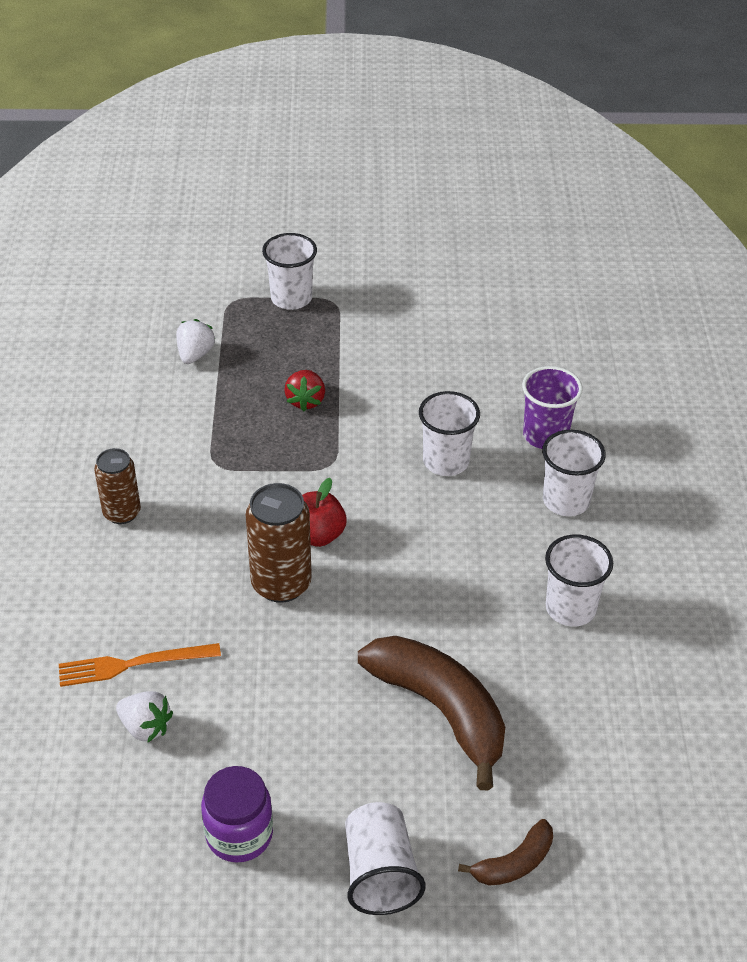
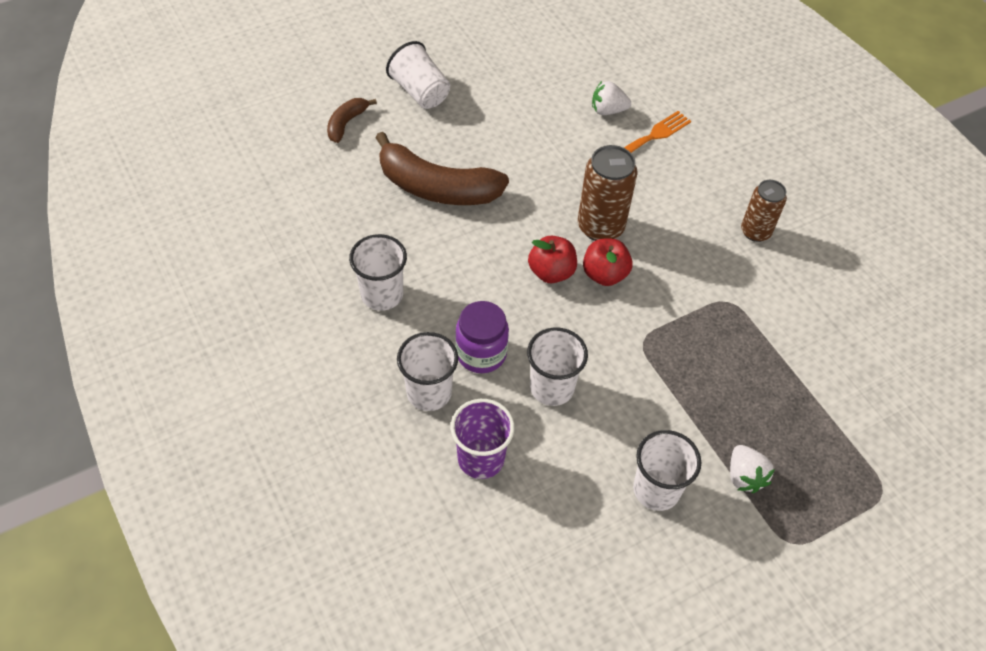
camera: 150 degrees right, 10 degrees up
(195, 354) = (849, 405): white strawberry -> white strawberry (744, 476)
(239, 834) = (510, 81): purple jar -> purple jar (481, 353)
(291, 298) = (833, 525): white cup -> white cup (656, 489)
(305, 401) = (714, 398): red strawberry -> none
(372, 559) = (551, 272): none -> red apple

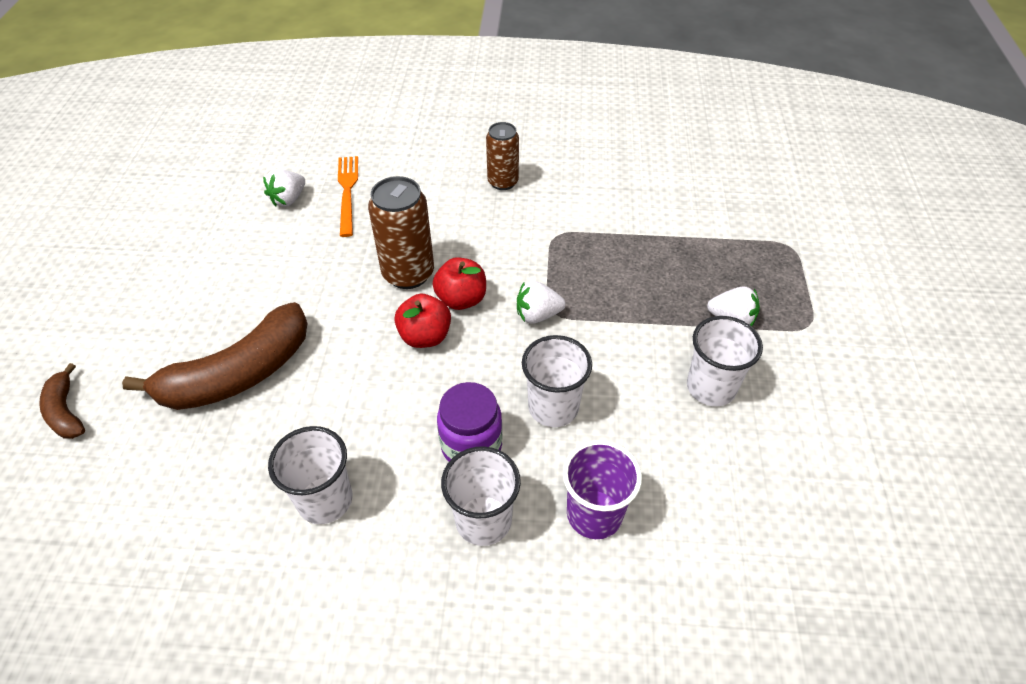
camera: 55 degrees left, 5 degrees down
(420, 92) = (104, 323): white cup -> none
(631, 332) = (538, 315): none -> white strawberry

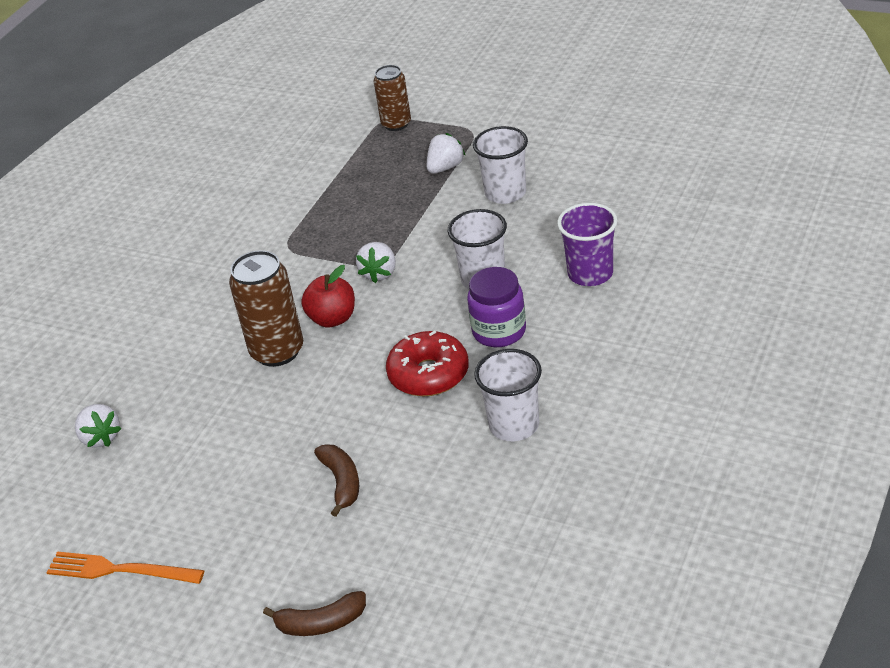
camera: 65 degrees left, 10 degrees down
(239, 374) = (342, 482): brown banana -> brown banana, size x0.49
(347, 192) = (122, 388): orange fork -> orange fork (119, 570)
(394, 400) = (428, 374): none -> red donut
(425, 336) = (365, 347): red apple -> none
(483, 520) = (572, 333): white cup -> none
(503, 182) = (189, 271): brown can -> brown can (396, 124)

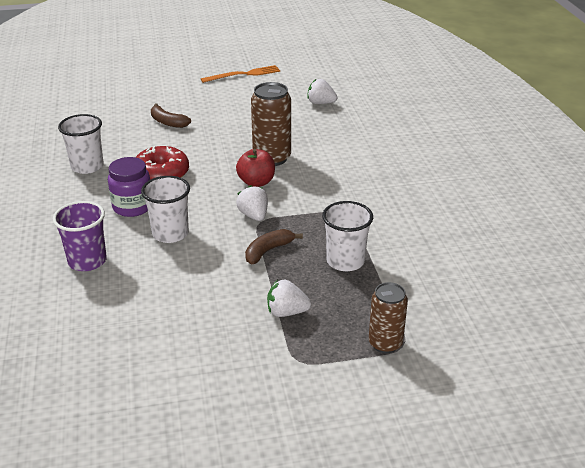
camera: 140 degrees right, 5 degrees down
(321, 623) = (131, 85): brown banana -> brown banana (268, 251)
(445, 168) = (286, 312): white strawberry -> white strawberry turned 90 degrees clockwise
(505, 193) = (208, 305): white cup -> white cup (345, 261)

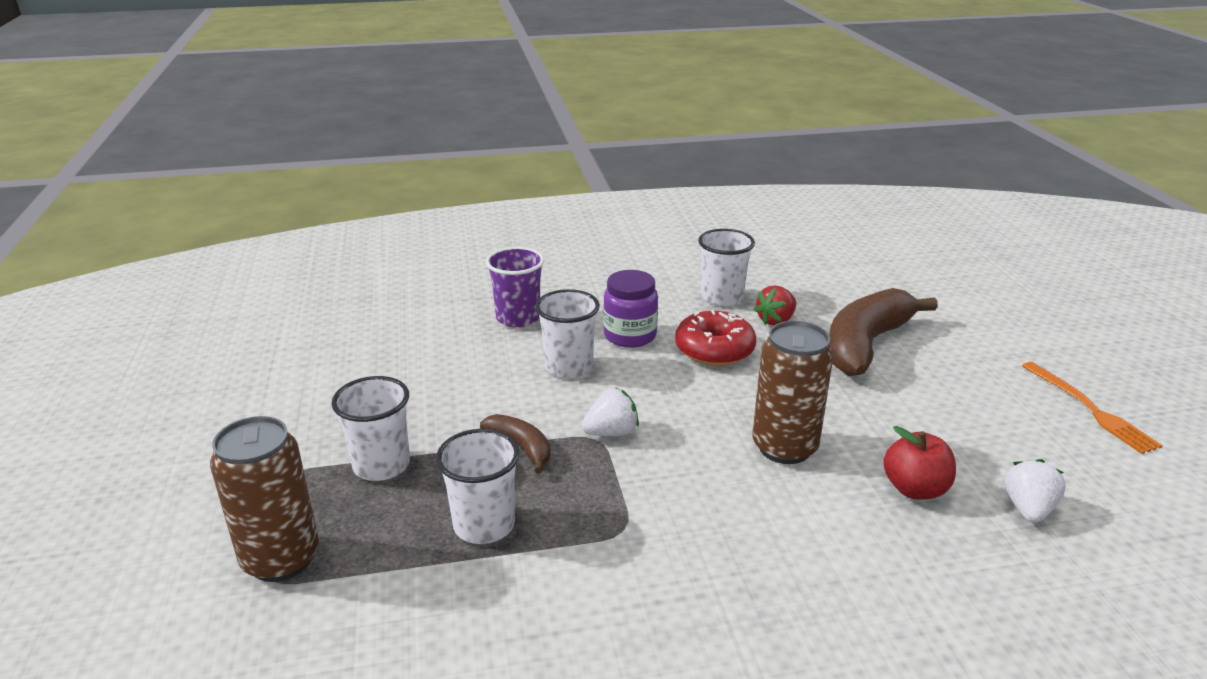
camera: 90 degrees right, 5 degrees down
(129, 148) = (775, 321): none -> red strawberry
(168, 122) = (865, 345): brown banana -> brown banana, size x2.03
(256, 182) = (705, 433): red apple -> red apple (914, 489)
(286, 312) = (381, 465): white strawberry -> white cup
(385, 343) = (281, 559): brown can -> brown can, size x1.52

